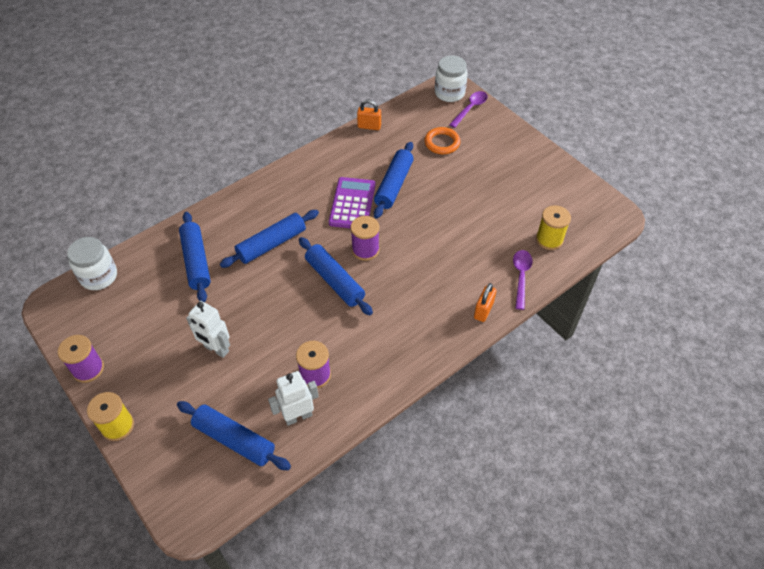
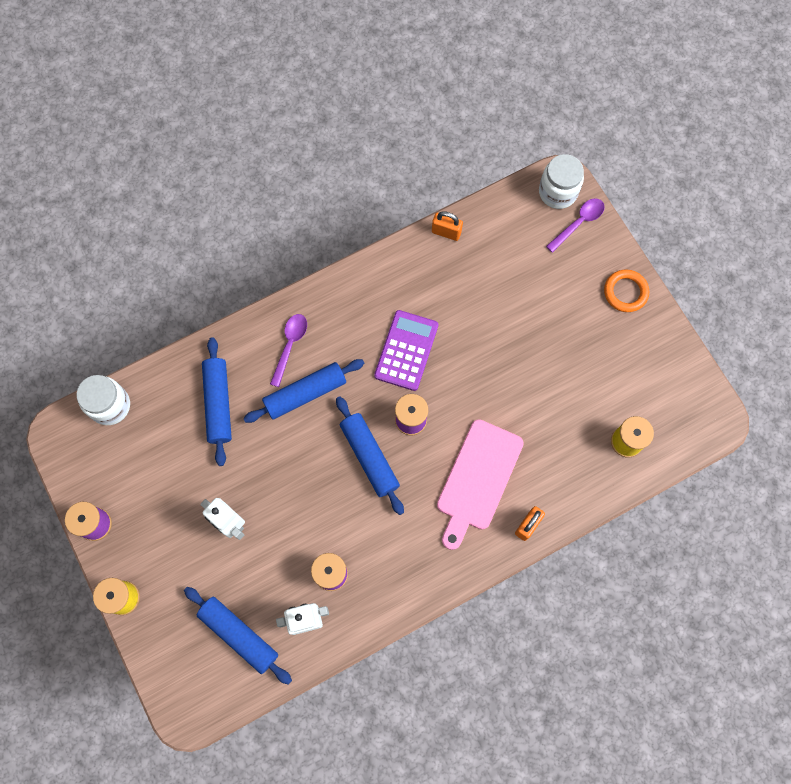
camera: 10 degrees right, 20 degrees up
(393, 185) = (460, 330): blue rolling pin -> none
(432, 283) = (477, 479): none -> pink cutting board
(442, 143) = (531, 274): orange ring -> orange ring (625, 292)
(521, 276) = (580, 487): purple spoon -> purple spoon (290, 345)

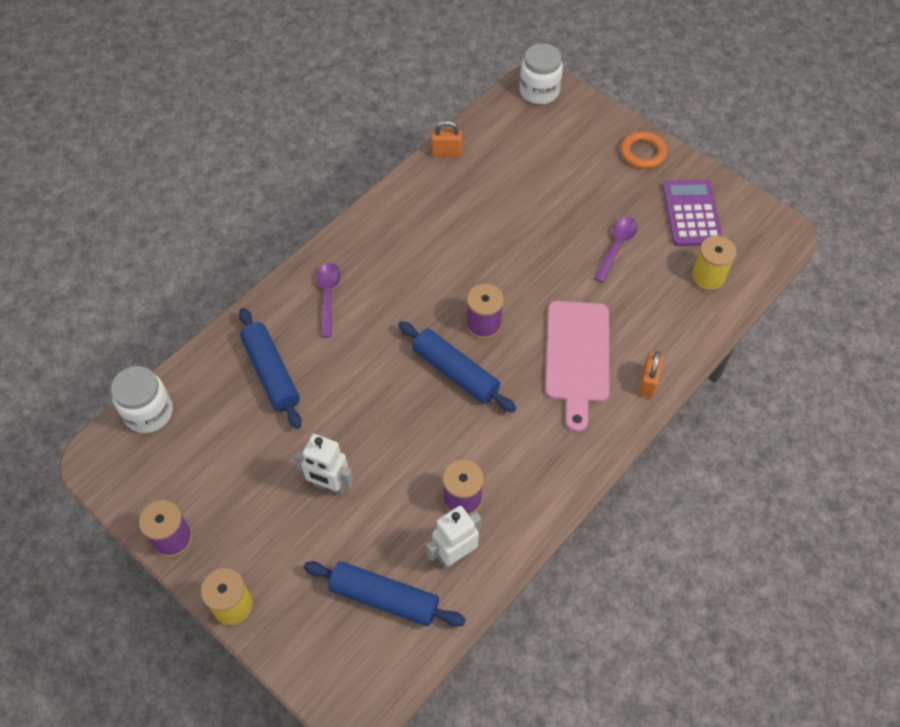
camera: 20 degrees left, 15 degrees down
(305, 394) = (362, 335): blue rolling pin -> none
(406, 350) = (451, 264): purple calculator -> purple calculator (691, 213)
(578, 223) = (571, 110): purple spoon -> purple spoon (616, 246)

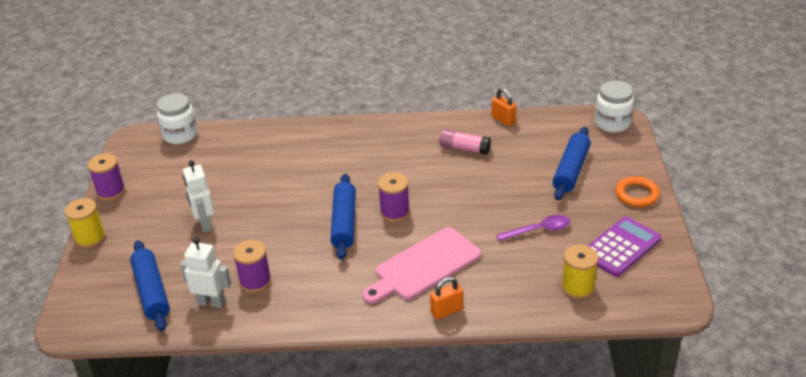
camera: 50 degrees right, 20 degrees down
(271, 373) = (256, 157): blue rolling pin -> blue rolling pin (571, 170)
(328, 296) = (334, 143): purple spoon -> none
(453, 210) = (464, 148): none -> pink glue stick

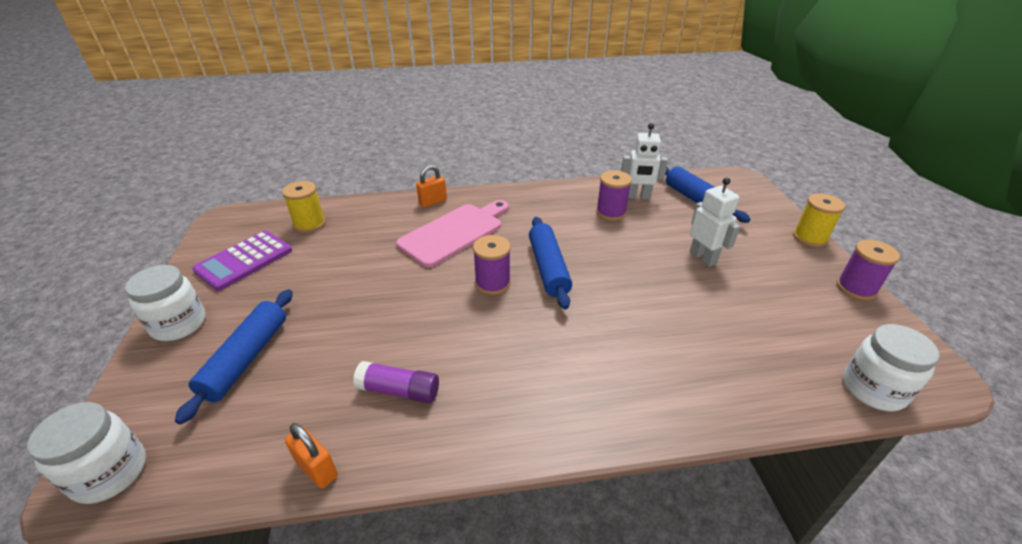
camera: 170 degrees right, 0 degrees up
(464, 148) = (399, 390): pink glue stick -> purple glue stick
(539, 230) = (326, 273): purple spoon -> none
(637, 194) = (179, 324): orange ring -> white jar

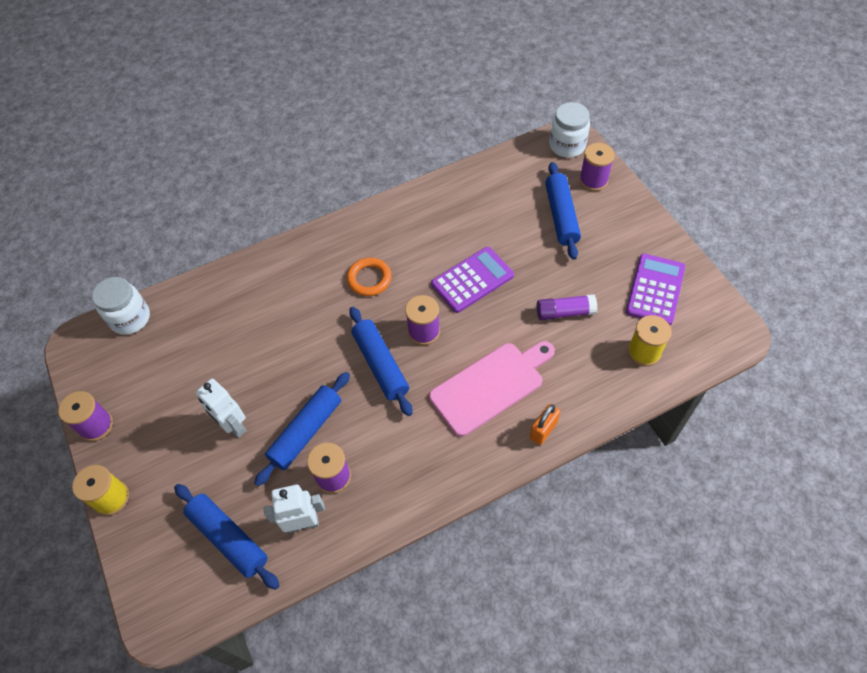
camera: 165 degrees right, 20 degrees up
(152, 395) = (593, 180): none -> purple spool
(179, 324) = (635, 223): white jar -> none
(317, 469) = (463, 177): orange padlock -> none
(399, 390) = (446, 226): purple glue stick -> purple glue stick (564, 312)
(411, 316) = (472, 280): none -> purple calculator
(454, 232) = (490, 386): pink cutting board -> pink cutting board turned 150 degrees counterclockwise
(533, 350) = (369, 279): none -> orange ring
(631, 240) = (306, 432): none -> blue rolling pin

